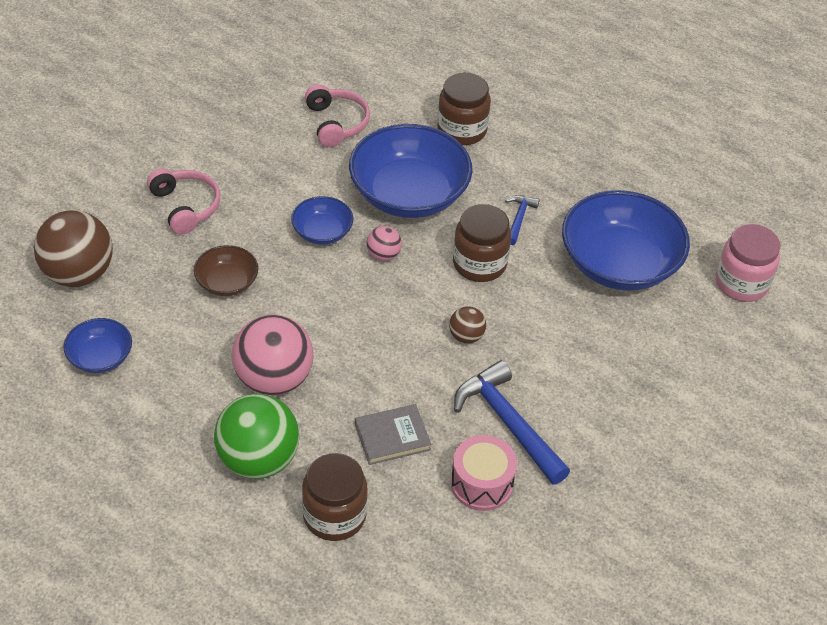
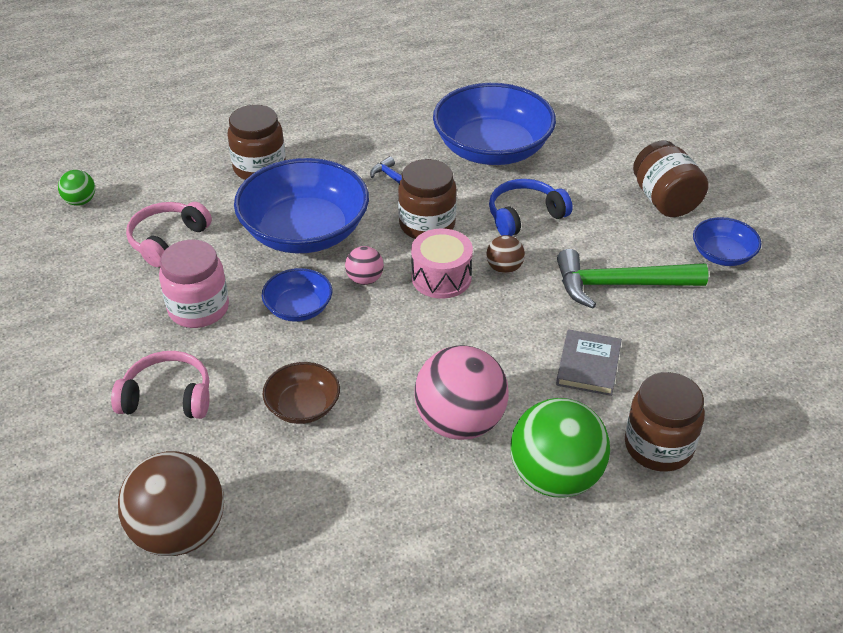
camera: 55 degrees left, 5 degrees down
(100, 357) = (321, 560): blue bowl -> blue bowl (722, 255)
(336, 123) = (167, 240): pink headphones -> pink headphones turned 75 degrees counterclockwise
(339, 55) = (80, 201): none -> green ball
(481, 484) = (677, 329): pink drum -> pink drum (441, 277)
(508, 423) = (620, 285): blue hammer -> green hammer
(545, 323) = (525, 216): none -> blue headphones
(654, 416) = (665, 200): none -> brown jar
(741, 283) = (562, 100): pink jar -> pink jar (199, 309)

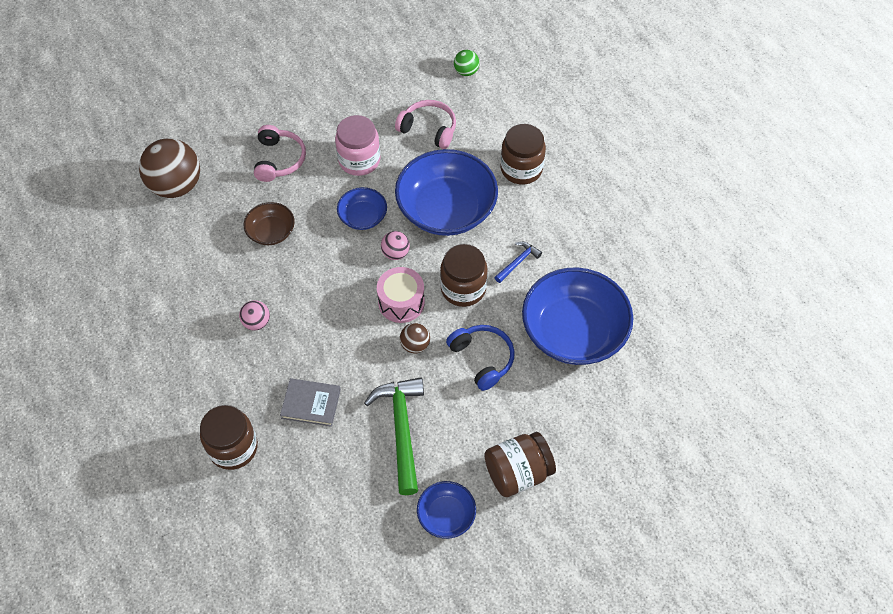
camera: 85 degrees right, 15 degrees up
(460, 422) = (257, 322): pink ball -> pink ball, size x0.48
(555, 477) = (208, 381): green ball -> none

